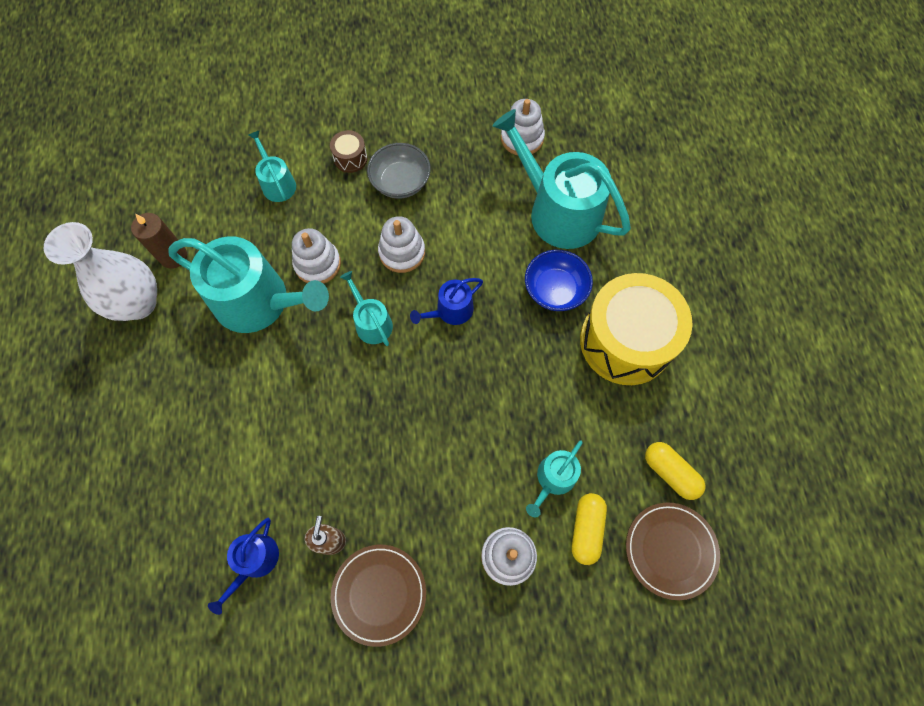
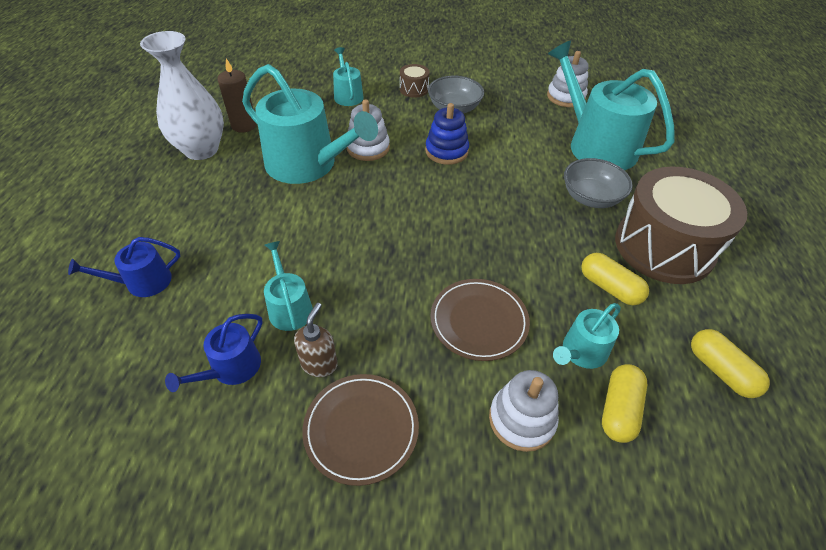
camera: 10 degrees right, 20 degrees down
(371, 322) = (407, 193): turquoise watering can -> turquoise watering can (289, 307)
(402, 252) = (446, 151): white stacking toy -> blue stacking toy
(450, 311) = (485, 197): blue watering can -> blue watering can (142, 282)
(555, 290) = (591, 197): blue bowl -> grey bowl
(576, 402) = (609, 287): none -> yellow capsule
(625, 341) = (664, 247): yellow drum -> brown drum
(670, 550) = (726, 453): brown plate -> brown plate (479, 321)

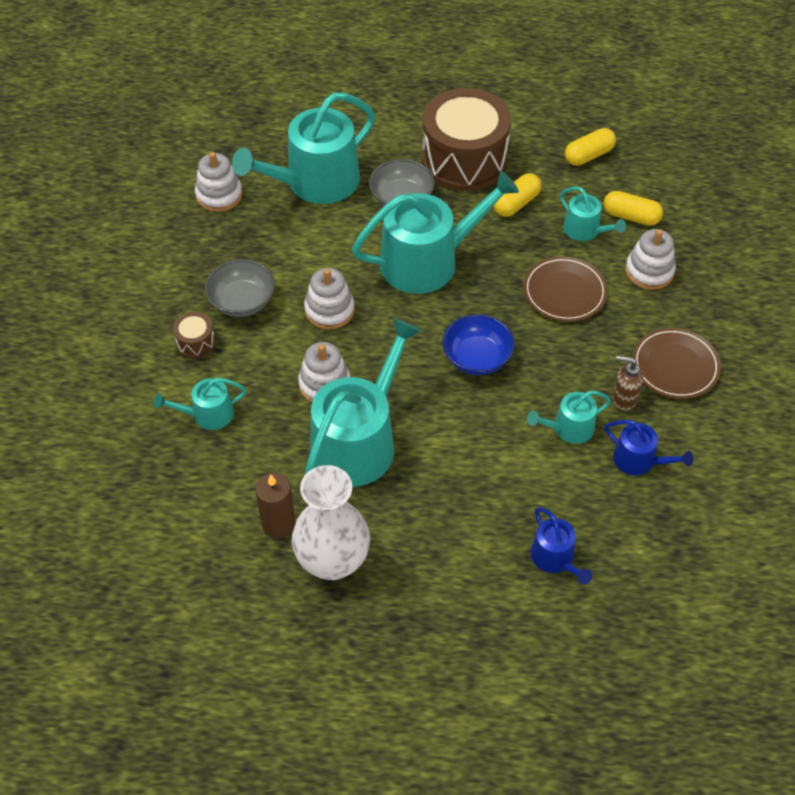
camera: 90 degrees left, 5 degrees up
(388, 241) = (477, 358): none -> blue bowl
(446, 151) = (329, 310): blue stacking toy -> white stacking toy
(511, 213) = (428, 261): none -> turquoise watering can

